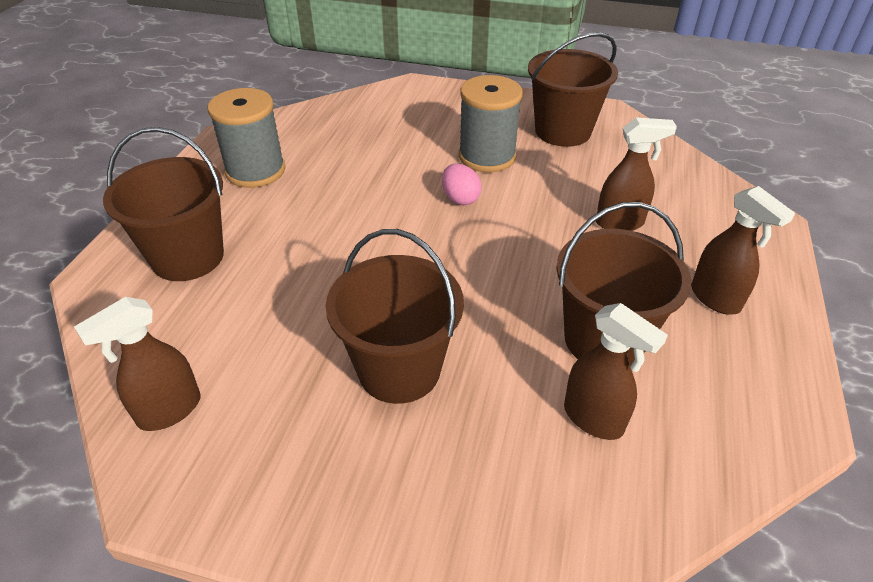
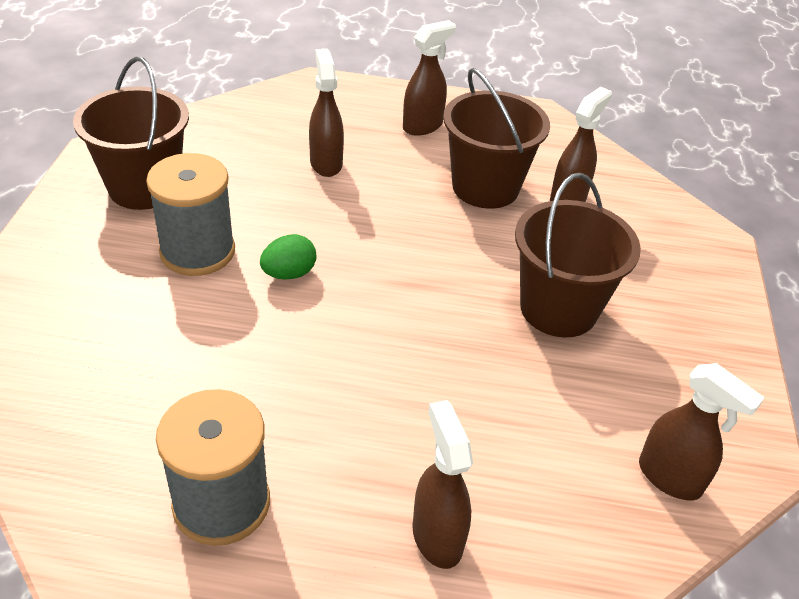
camera: 100 degrees left, 0 degrees up
(188, 257) = (437, 536): brown bucket -> brown spray bottle
(460, 199) = (289, 273): pink egg -> green egg

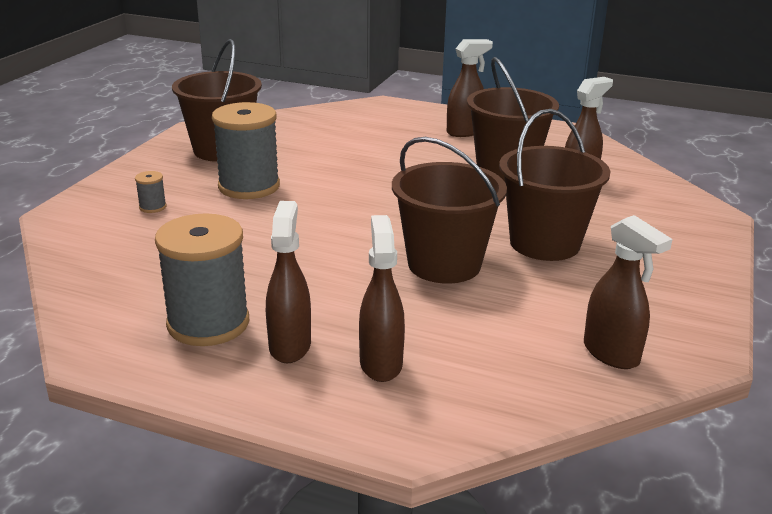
camera: 15 degrees right, 15 degrees down
(89, 304) = (152, 207): none -> grey spool
(289, 273) = (317, 204): green egg -> none
(326, 163) = (373, 147): brown spray bottle -> brown spray bottle (290, 346)
(461, 359) = (444, 264): none -> brown bucket

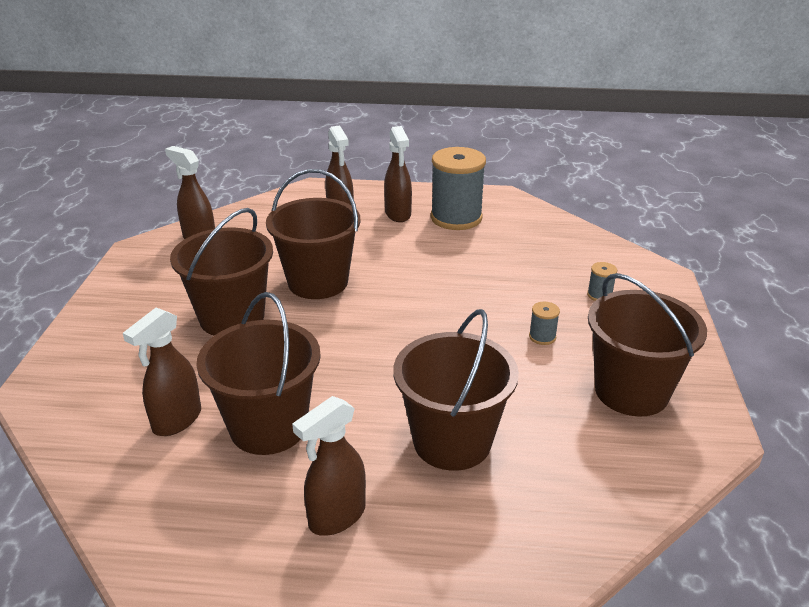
camera: 165 degrees right, 5 degrees up
(249, 186) = (542, 337): grey spool -> grey spool, size x0.41
(375, 147) = (452, 441): none -> brown bucket

